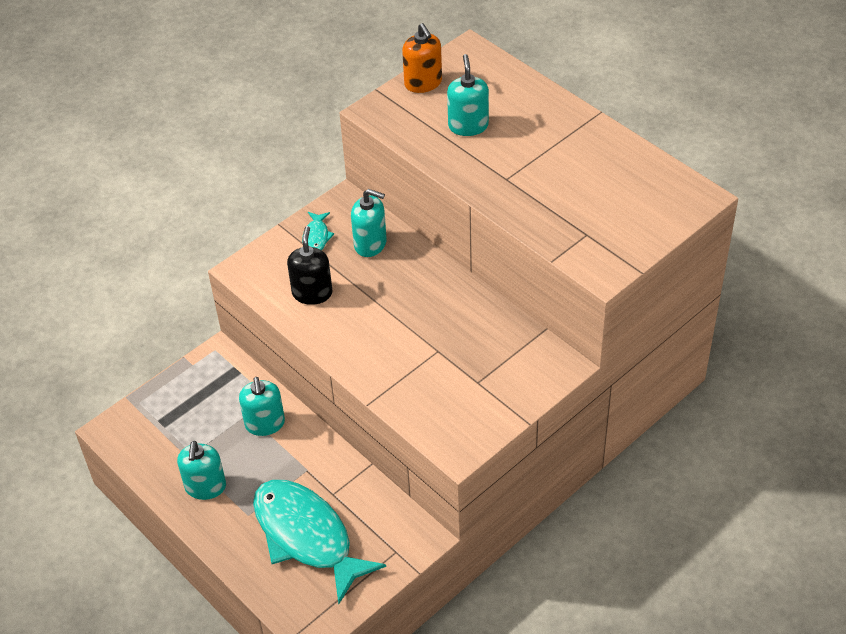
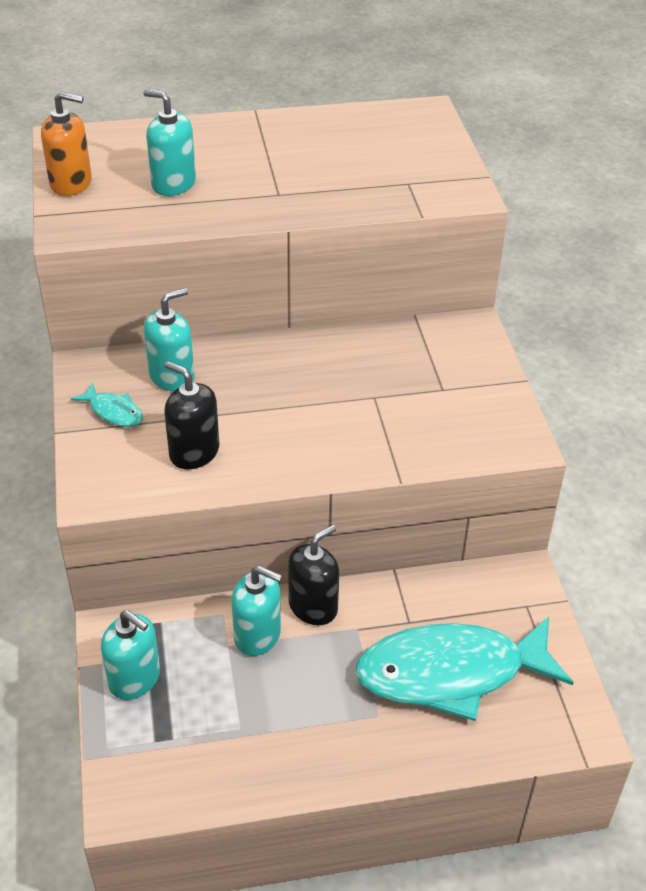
camera: 60 degrees left, 5 degrees down
(205, 487) = (302, 738): turquoise soap dispenser -> turquoise soap dispenser (135, 678)
(307, 438) = (313, 606): none -> black soap dispenser

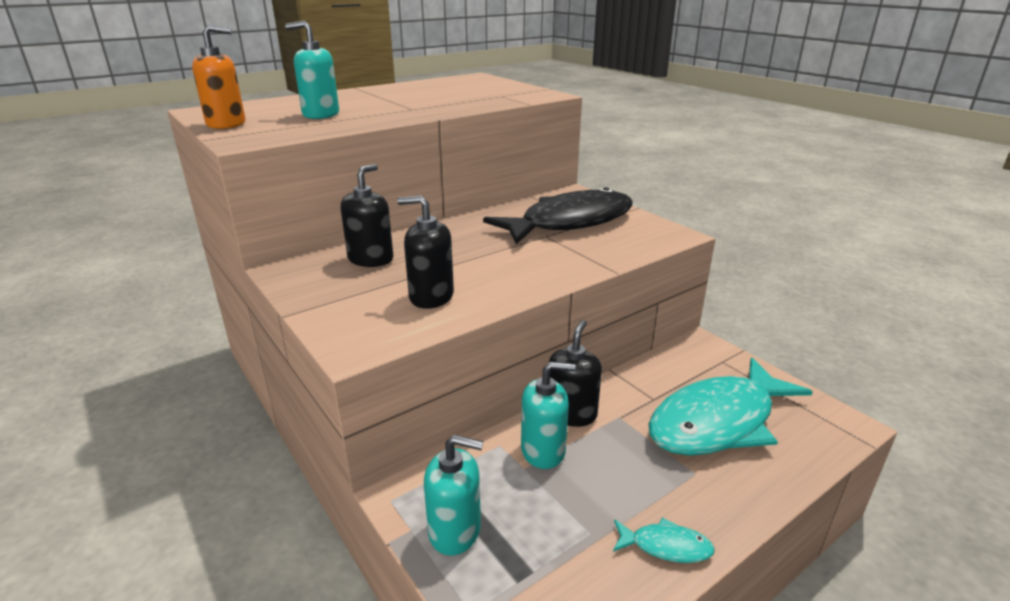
camera: 25 degrees left, 15 degrees down
(113, 412) = (333, 290): turquoise fish -> turquoise fish (666, 546)
(172, 376) = (371, 259): turquoise soap dispenser -> black soap dispenser
(419, 382) = (570, 222): none -> black fish

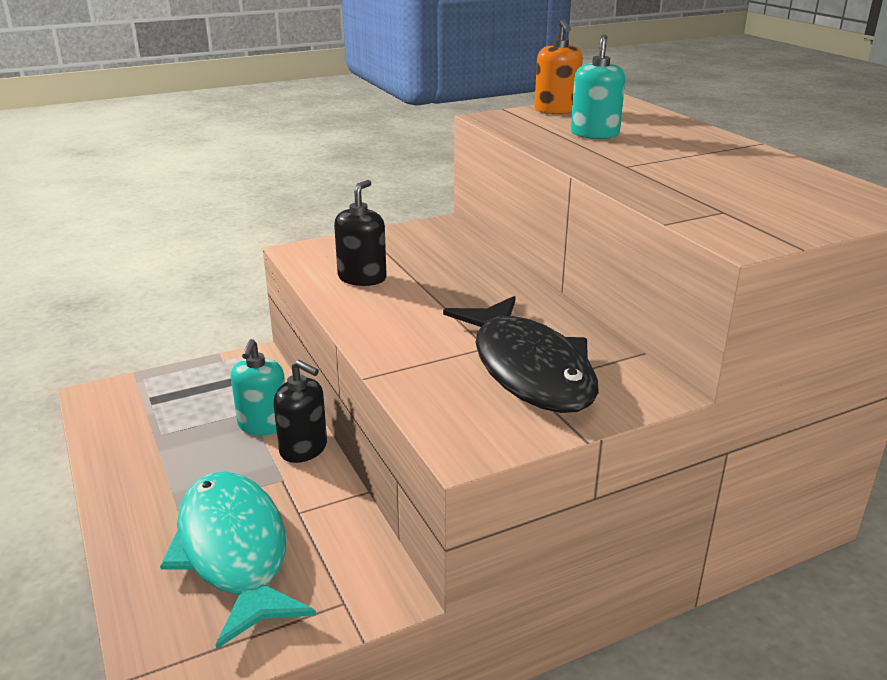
camera: 100 degrees right, 0 degrees up
(371, 259) = (452, 255): black soap dispenser -> none
(455, 530) = (209, 377): turquoise soap dispenser -> none
(666, 546) = (121, 468): turquoise fish -> none

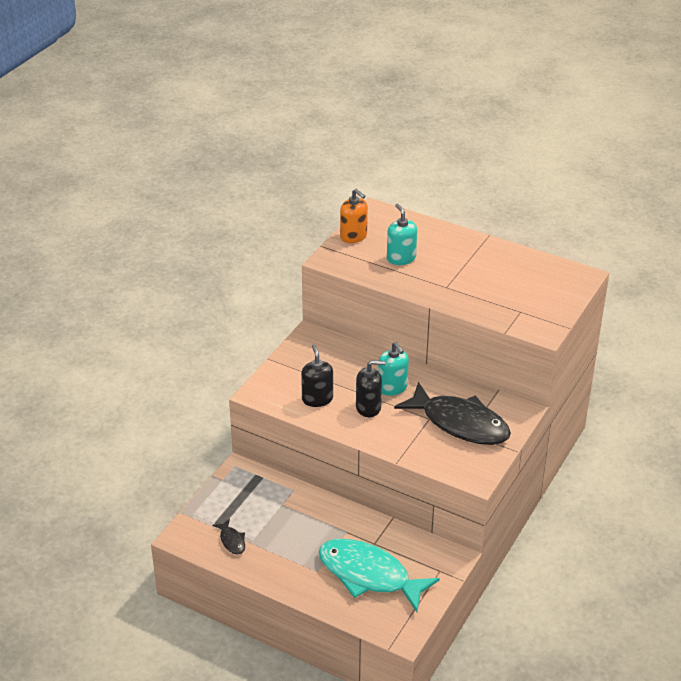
camera: 35 degrees left, 10 degrees up
(137, 424) = (232, 541): none -> black fish
(263, 424) = (299, 507): turquoise soap dispenser -> turquoise soap dispenser (392, 387)
(303, 449) = (337, 510): black soap dispenser -> black soap dispenser (368, 407)

